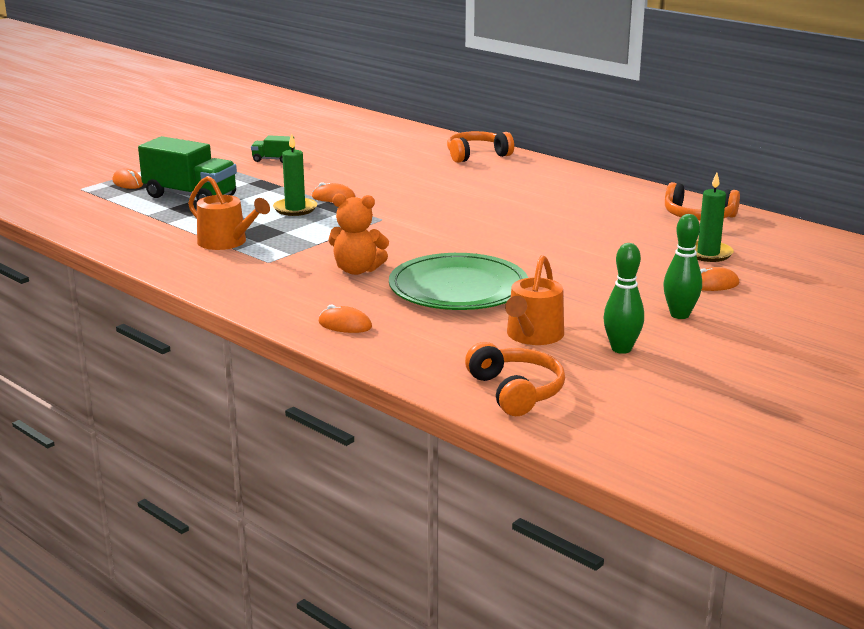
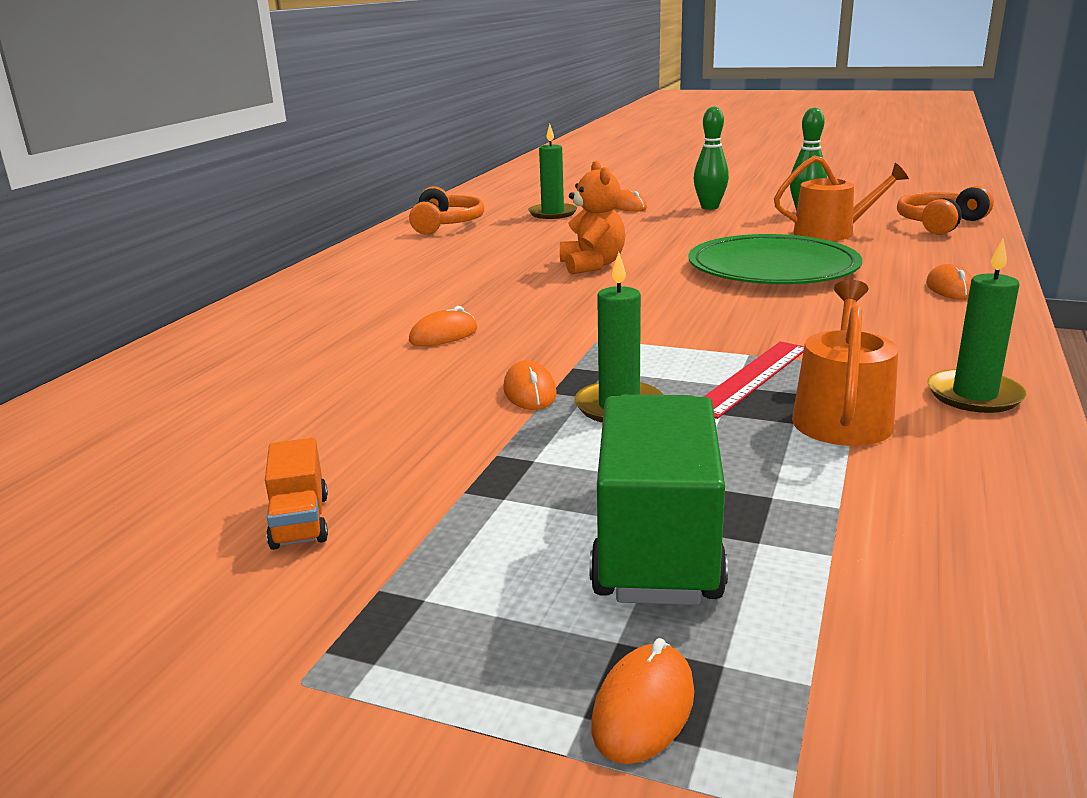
camera: 110 degrees left, 0 degrees up
(204, 272) = (974, 395): none -> green candle
(273, 160) = (300, 521): green truck -> orange truck
(289, 237) = (751, 377): none -> red ruler
(357, 270) = (801, 314): orange teddy bear -> orange teddy bear (592, 265)
(430, 191) = (443, 335): none -> orange mouse
(476, 155) = (224, 341): orange headphones -> none

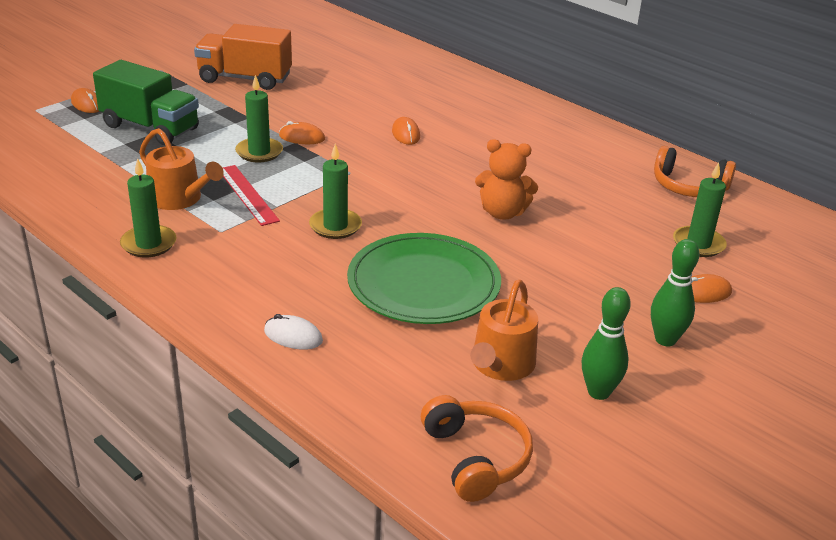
camera: 110 degrees right, 10 degrees up
(300, 521) = (245, 79): orange truck -> orange truck, size x2.07
(739, 317) = (335, 226): none -> green candle
(950, 288) = (293, 336): orange mouse -> white mouse

